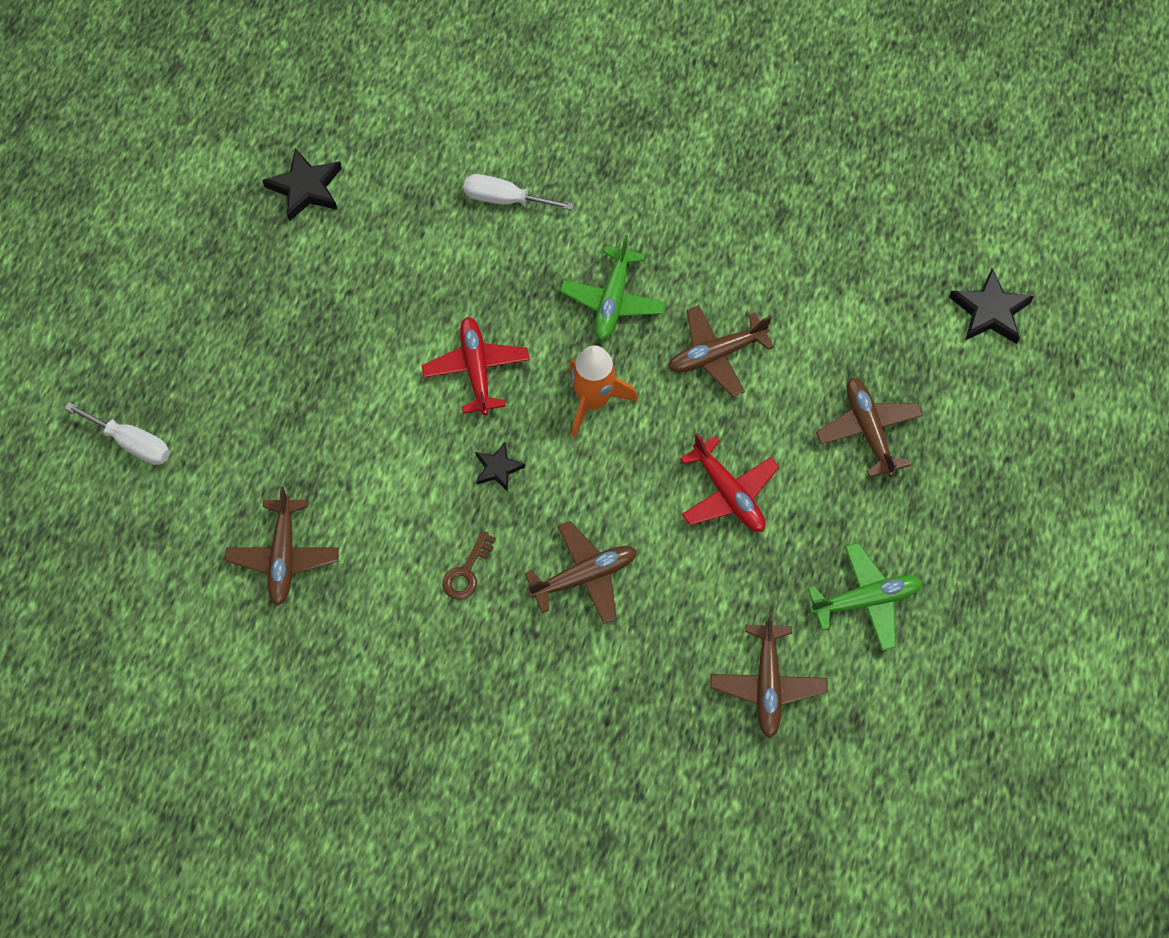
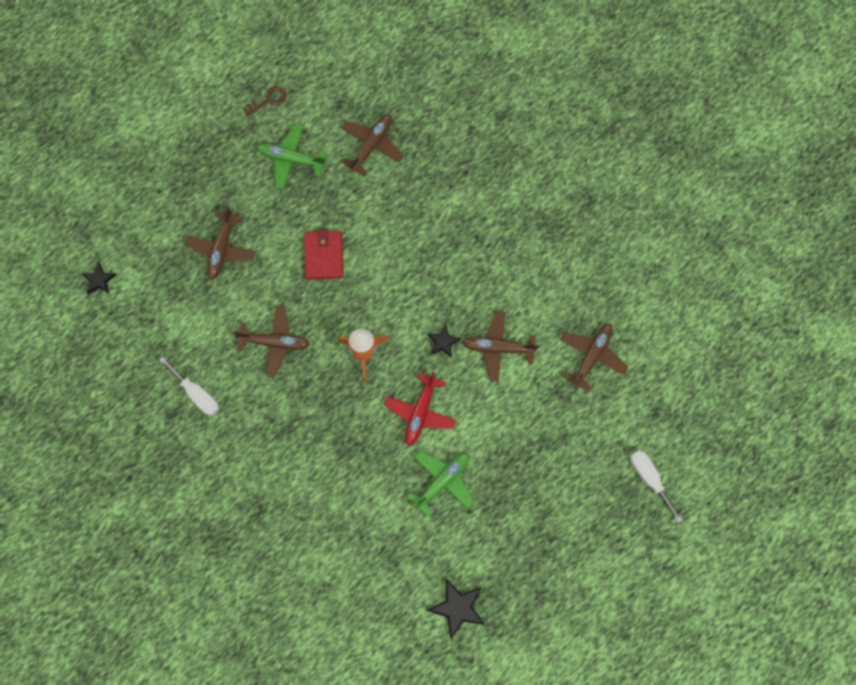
camera: 150 degrees left, 10 degrees up
(467, 572) = (494, 291): brown key -> brown key (268, 100)
(505, 199) = (335, 524): white screwdriver -> white screwdriver (196, 394)
(584, 576) = (431, 253): brown plane -> brown plane (498, 348)
(612, 300) = (312, 412): green plane -> green plane (442, 481)
(728, 494) = (324, 256): red plane -> red wallet
(990, 311) = (99, 280): black star -> black star, size x0.60

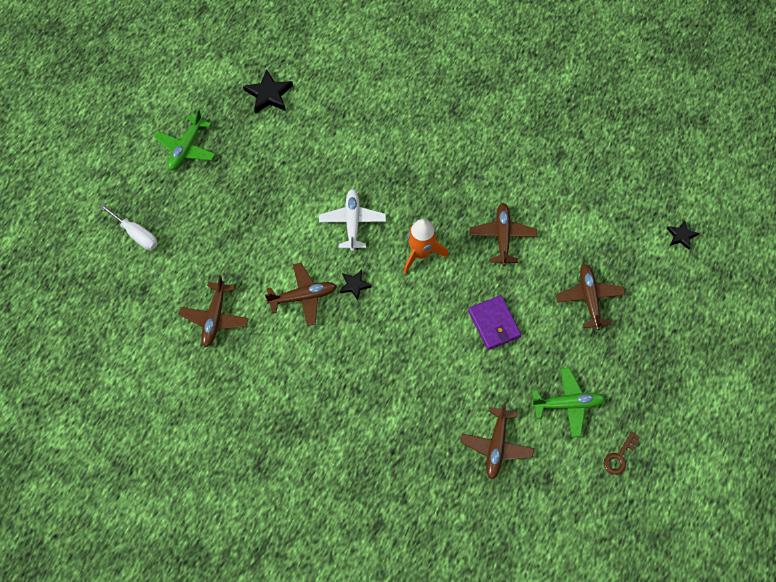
camera: 160 degrees right, 10 degrees down
(196, 394) = (548, 175): white screwdriver -> none
(275, 342) = (502, 236): brown plane -> brown plane turned 105 degrees clockwise
(324, 256) = (494, 324): red wallet -> purple wallet
(420, 412) = (352, 222): red plane -> white plane
(442, 481) = (313, 176): green plane -> green plane (186, 148)

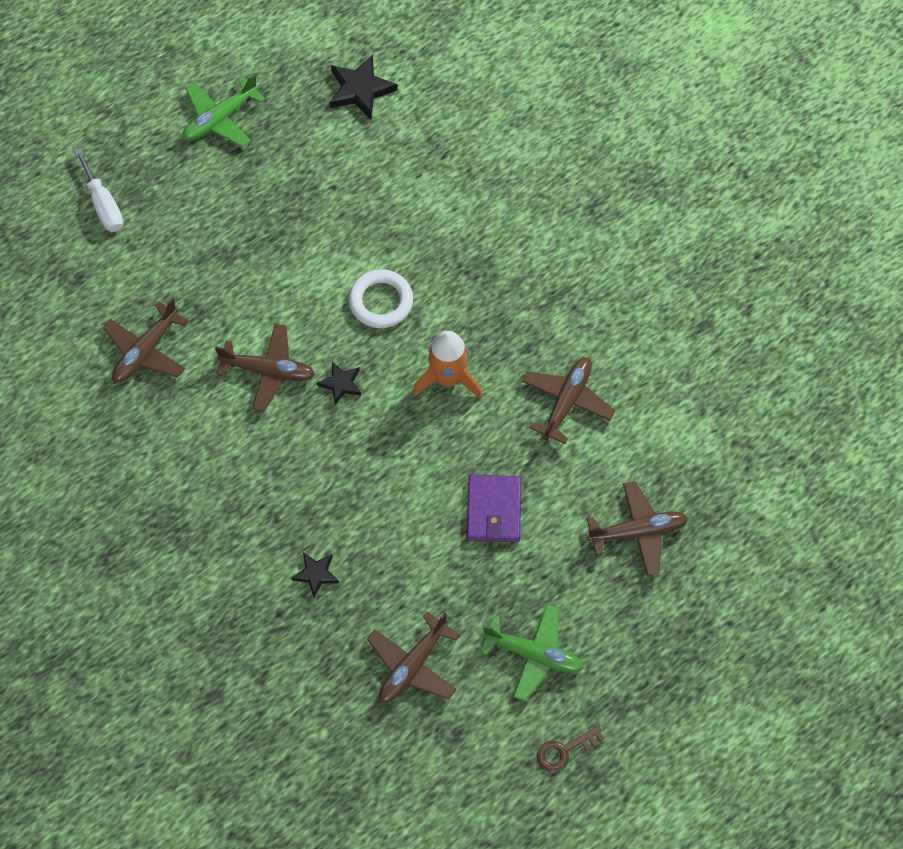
camera: 25 degrees right, 0 degrees up
(352, 222) = (381, 301): white plane -> white ring
(589, 298) = (638, 532): brown plane -> brown plane turned 60 degrees clockwise
(681, 236) = (809, 502): black star -> black star (316, 574)

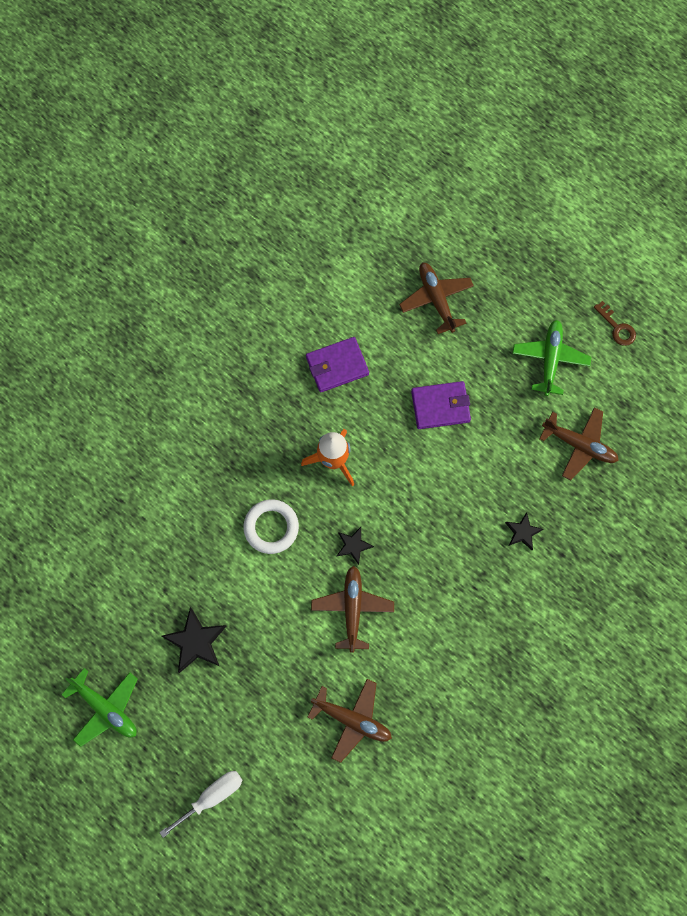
camera: 100 degrees left, 10 degrees up
(360, 90) = (60, 585): black star -> black star (196, 641)
(567, 402) = (337, 366): brown plane -> purple wallet

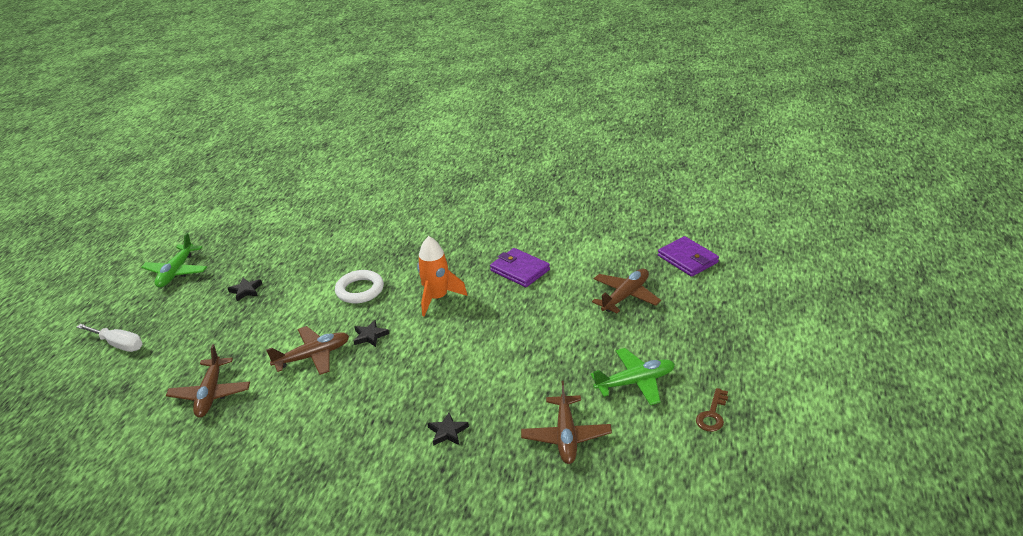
camera: 65 degrees right, 40 degrees down
(196, 641) = (246, 290): black star -> black star, size x0.60
(440, 406) = (531, 335): purple wallet -> purple wallet (687, 259)

